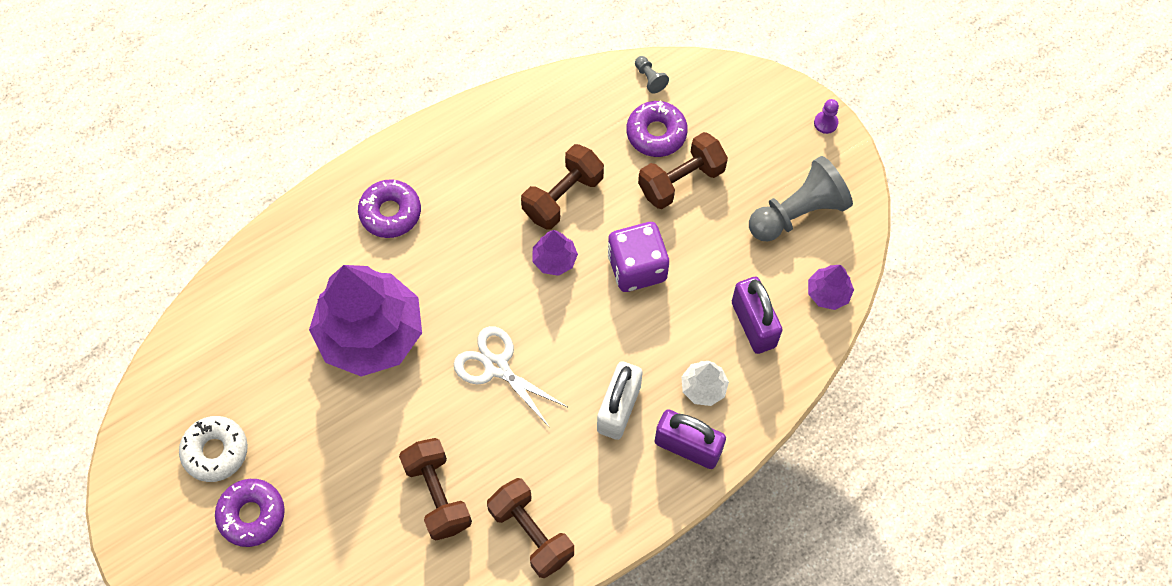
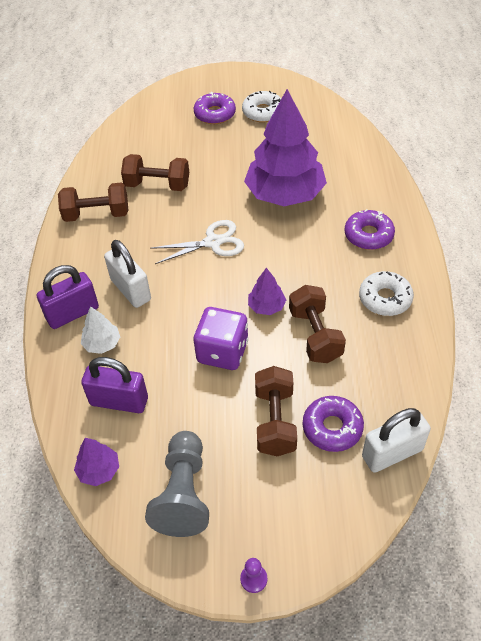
camera: 125 degrees right, 15 degrees down
(476, 157) = (385, 299): none -> white donut
(650, 78) = (392, 453): grey pawn -> white padlock

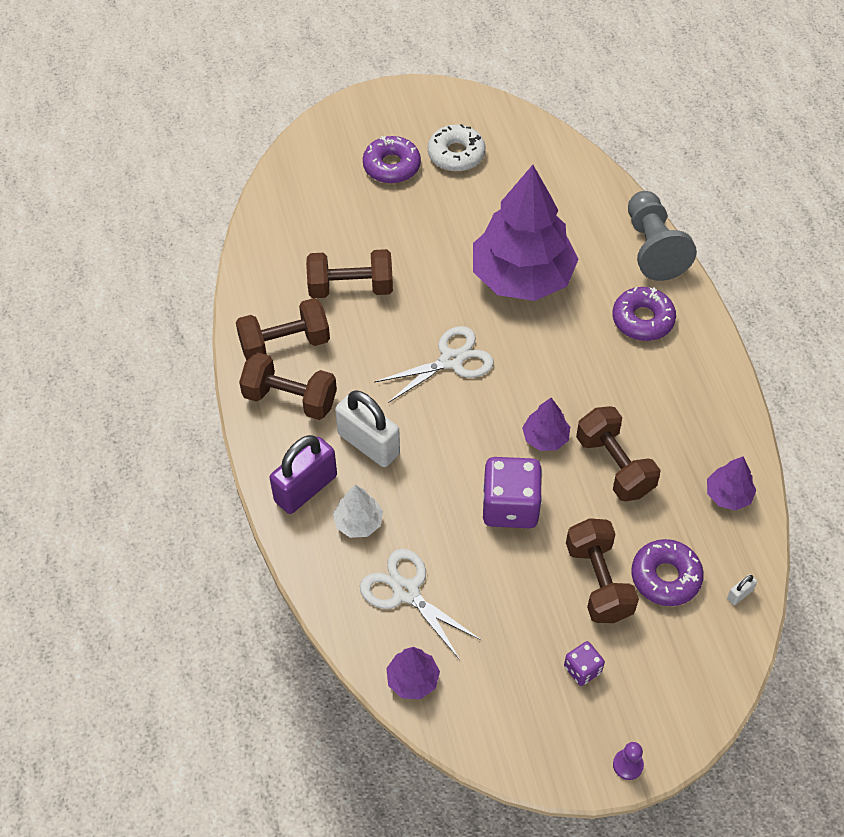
camera: 15 degrees left, 5 degrees up
(86, 251) = (290, 399): none -> brown dumbbell
(119, 401) = (406, 592): purple padlock -> white scissors
(183, 493) = (520, 687): grey pawn -> grey pawn (653, 248)
(240, 489) = (582, 669): none -> purple dice
(385, 299) = (684, 403): white donut -> none
(392, 453) = (739, 594): white padlock -> white padlock, size x0.40
(403, 372) = (728, 495): none -> purple tree

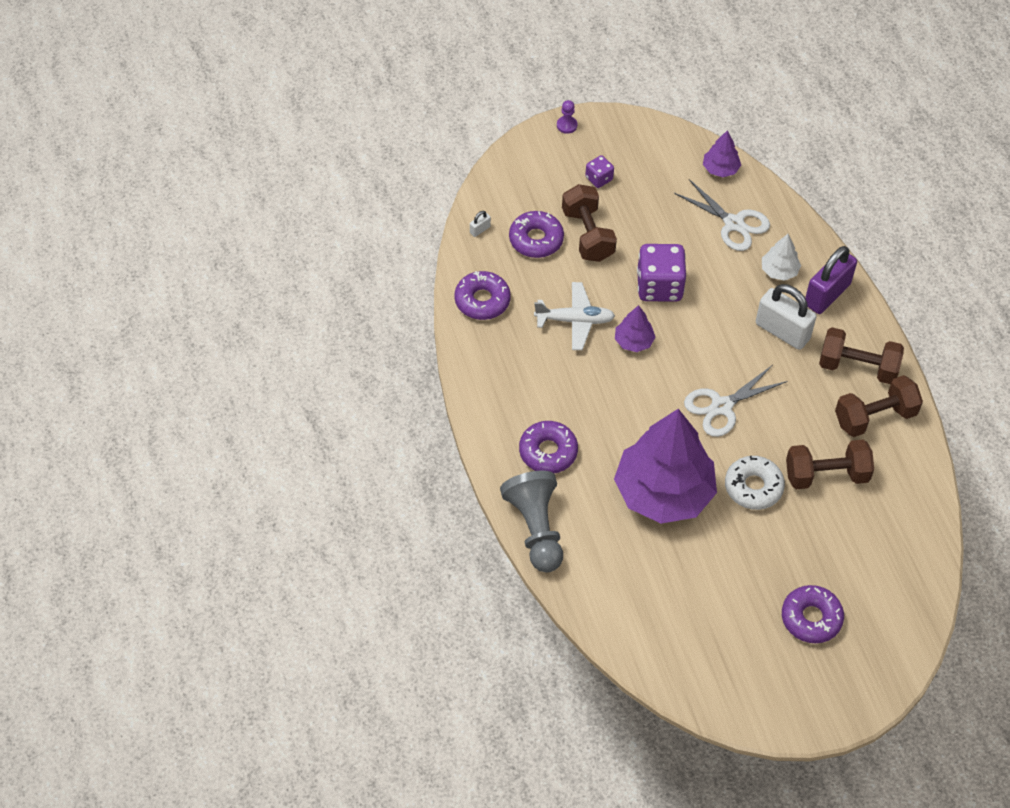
camera: 175 degrees right, 0 degrees up
(456, 154) = (744, 636): white donut -> white donut (753, 487)
(614, 465) = (575, 320): brown dumbbell -> white plane
(728, 495) = (482, 300): purple tree -> purple donut

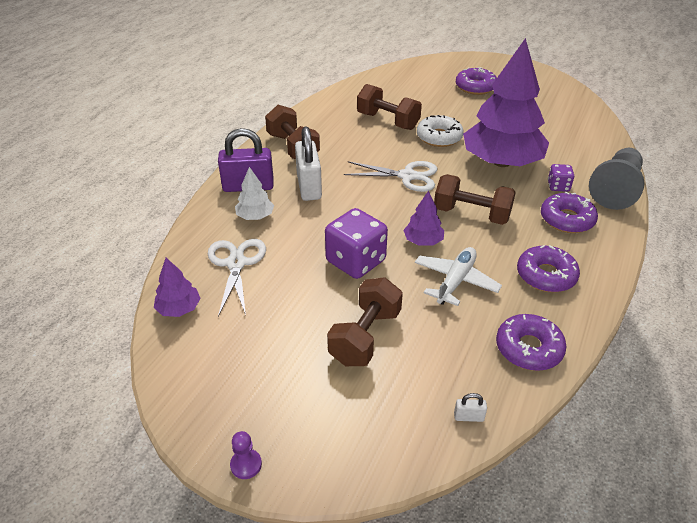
camera: 135 degrees left, 15 degrees down
(536, 239) = (419, 366): purple donut -> purple donut (546, 275)
(575, 320) = (455, 281): white plane -> white plane turned 75 degrees clockwise
(599, 178) = (290, 379): purple dice -> purple dice (558, 186)
(874, 417) = (321, 126): brown dumbbell -> brown dumbbell (471, 214)

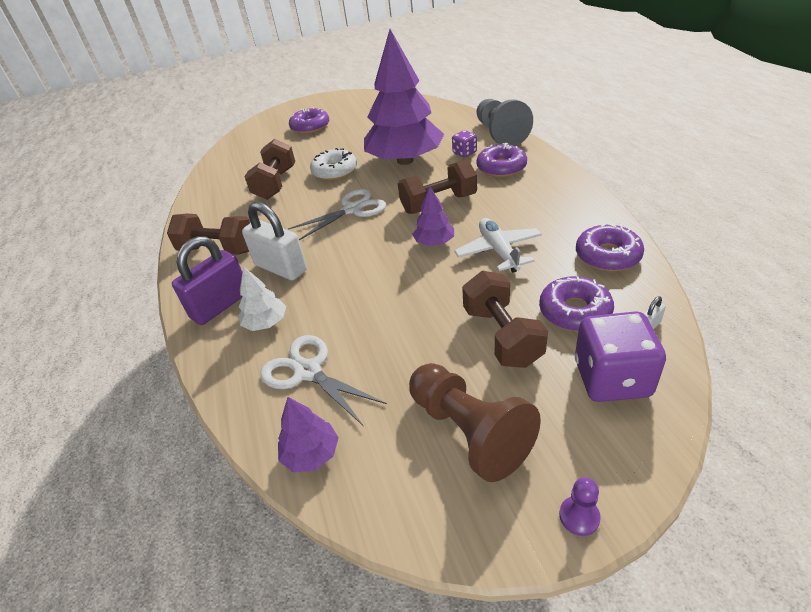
camera: 40 degrees left, 0 degrees up
(262, 371) = (469, 432): none -> brown pawn
(356, 261) = (408, 291): purple dice -> purple dice (611, 378)
(388, 121) = (275, 184): brown dumbbell -> brown dumbbell turned 75 degrees counterclockwise
(546, 275) = (544, 207): purple donut -> purple donut (574, 311)

